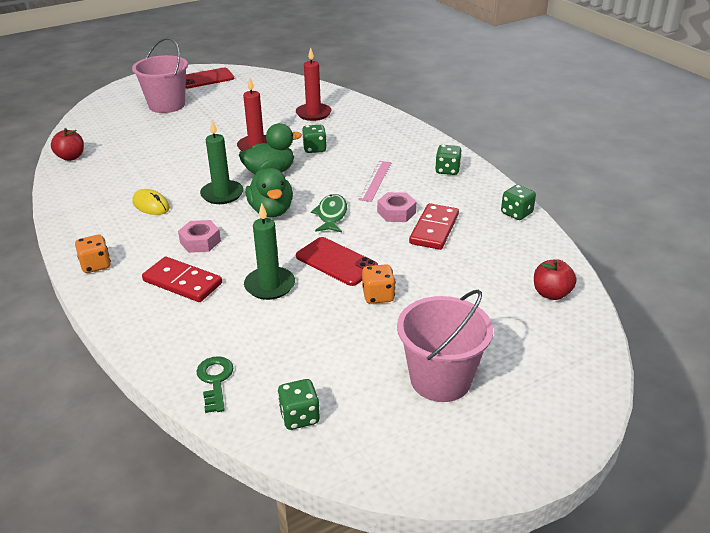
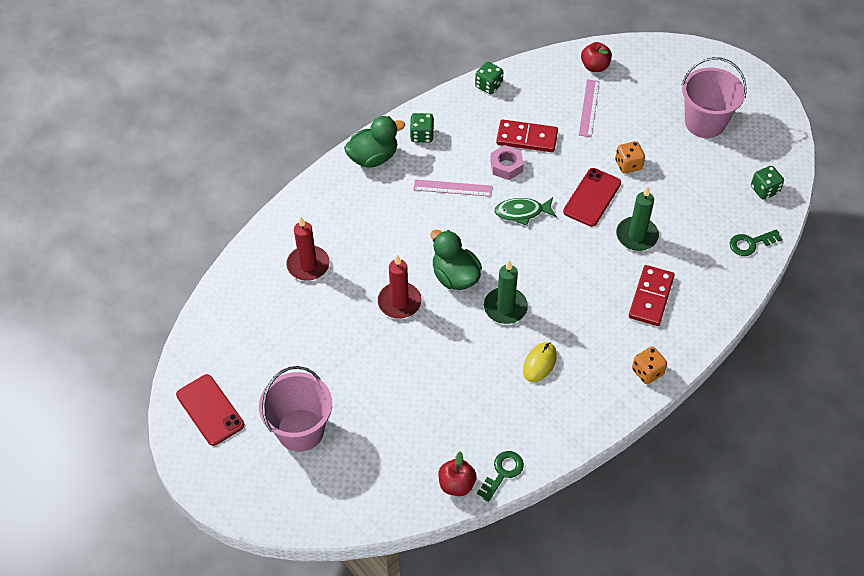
camera: 100 degrees left, 20 degrees up
(62, 177) = (502, 473): none -> green key
(200, 241) = (590, 302): pink nut -> none
(271, 211) = (526, 259): green duck -> green duck (373, 157)
(314, 149) = (396, 248): green dice -> none
(477, 278) = (589, 108): none -> pink ruler

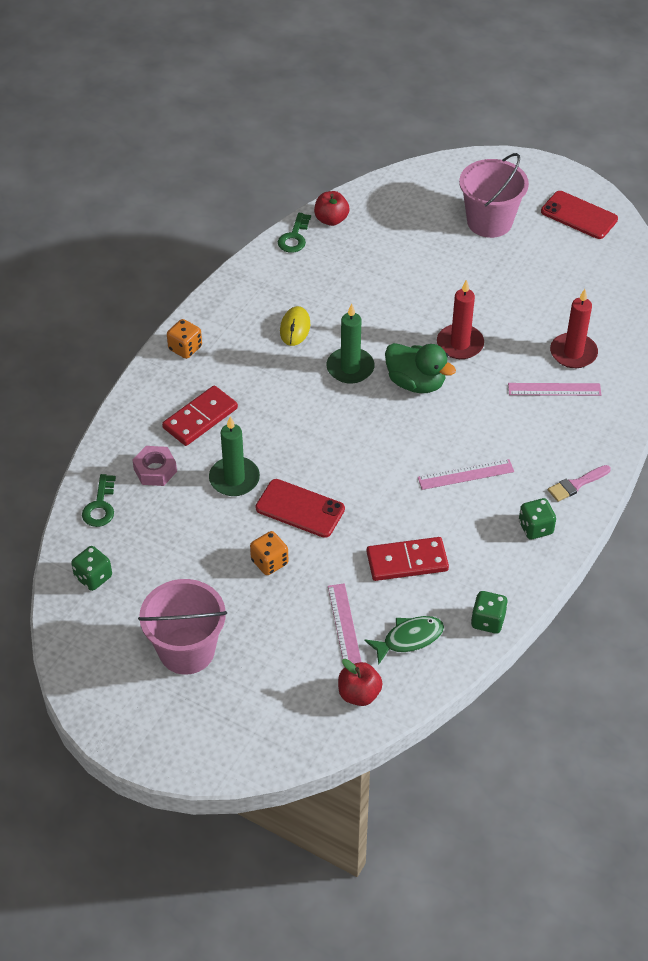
camera: 160 degrees right, 5 degrees down
(344, 237) = (554, 389): none -> pink ruler
(373, 157) = (576, 484): green duck -> pink brush
(506, 166) = (416, 518): pink nut -> pink nut (155, 470)
(522, 212) = (374, 469): green fish -> green fish (409, 638)
(592, 197) = (300, 509): red phone -> red phone turned 75 degrees counterclockwise
(651, 297) = (200, 418): red domino -> red domino turned 45 degrees clockwise
(750, 243) = (100, 506): green key -> green key turned 135 degrees clockwise

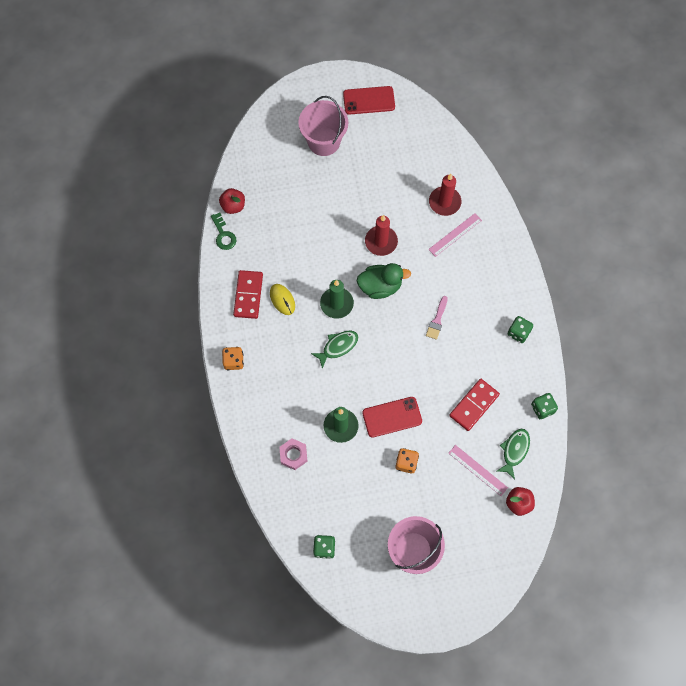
camera: 40 degrees left, 20 degrees up
(100, 506) = (285, 502): green key -> none
(200, 418) = (286, 401): red domino -> red domino (248, 295)
(309, 406) = (338, 347): none -> green fish
(466, 475) = (457, 327): pink ruler -> none
(576, 484) = (516, 289): pink brush -> pink brush (437, 320)

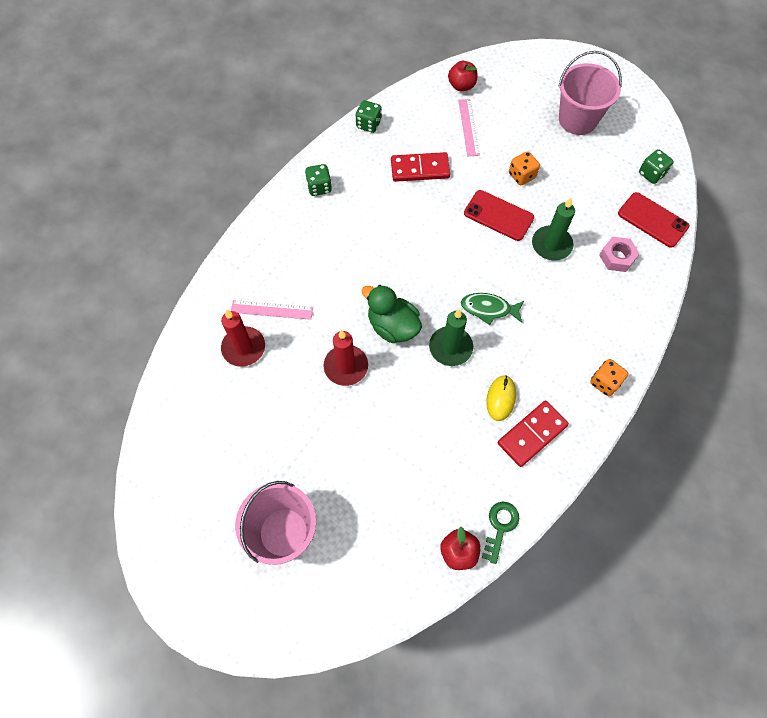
camera: 135 degrees left, 5 degrees down
(369, 100) = (183, 534): red phone -> red phone (652, 220)
(437, 320) = (375, 254): pink brush -> none
(514, 451) = (425, 117): green fish -> none

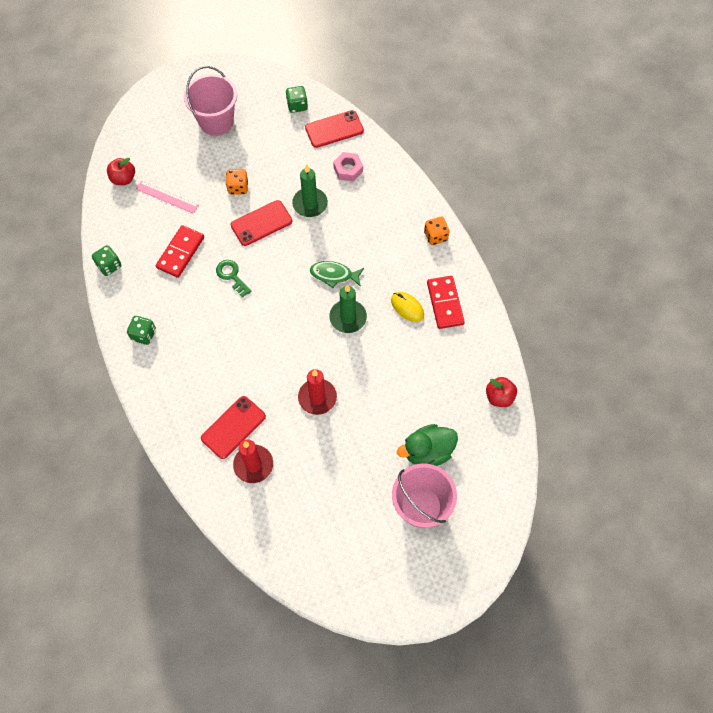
camera: 60 degrees left, 0 degrees up
(271, 310) = (233, 427): pink ruler -> red phone
(392, 326) = (305, 347): green duck -> green duck (427, 451)
(488, 309) = (334, 275): green fish -> green fish turned 60 degrees clockwise
(500, 527) = (497, 361): green key -> green key (232, 276)

